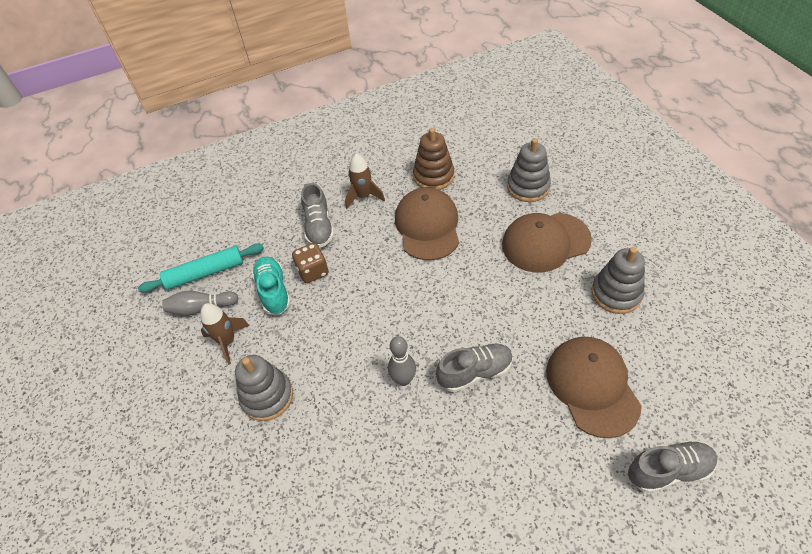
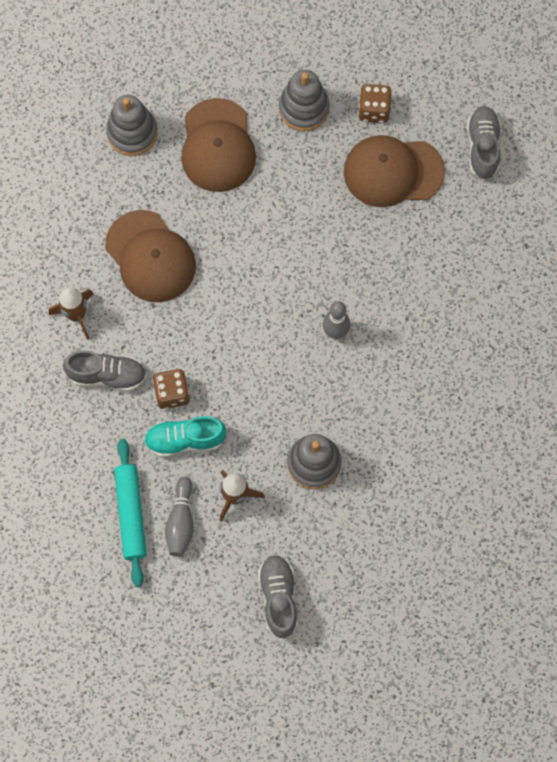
camera: 80 degrees left, 20 degrees up
(427, 226) = (150, 256): brown cap -> brown cap turned 135 degrees counterclockwise
(433, 176) = (74, 228): brown stacking toy -> none
(475, 372) = (348, 266): grey shoe -> grey shoe (278, 597)
(648, 351) = (374, 110): none -> brown dice

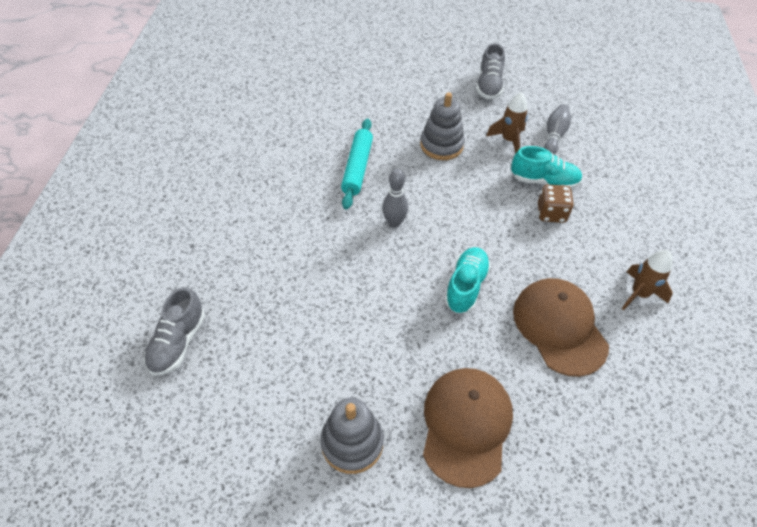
camera: 165 degrees left, 20 degrees down
(107, 375) = (609, 239): grey shoe -> none
(131, 514) = (593, 148): turquoise rolling pin -> turquoise rolling pin (357, 168)
(132, 133) = (568, 472): grey stacking toy -> none
(244, 275) = (466, 286): none -> turquoise shoe
(374, 110) = (272, 416): brown dice -> none
(393, 172) = (282, 343): brown cap -> none

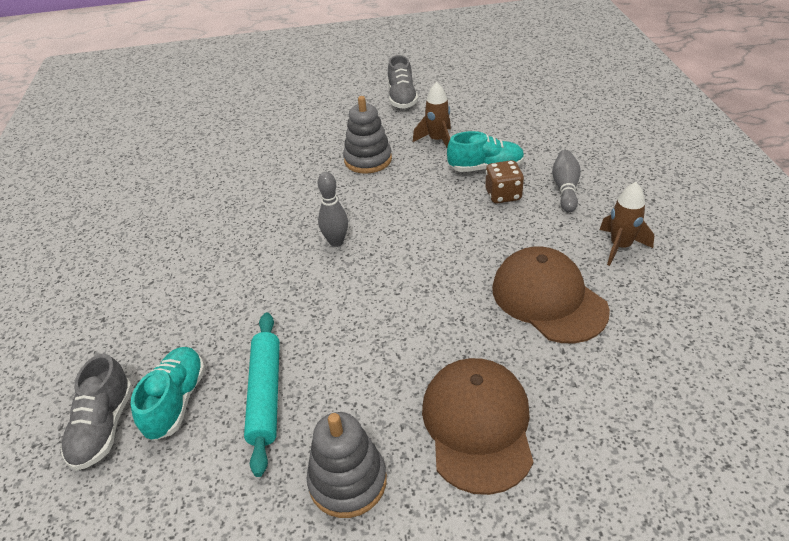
camera: 10 degrees left, 10 degrees down
(357, 168) = (281, 200): turquoise rolling pin -> turquoise rolling pin (265, 394)
(466, 286) = (433, 284): turquoise shoe -> turquoise shoe (176, 401)
(554, 136) = (483, 127): grey bowling pin -> grey bowling pin (565, 188)

